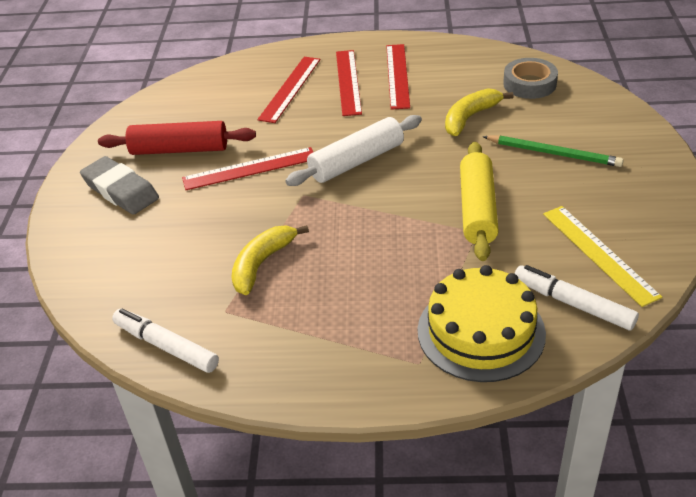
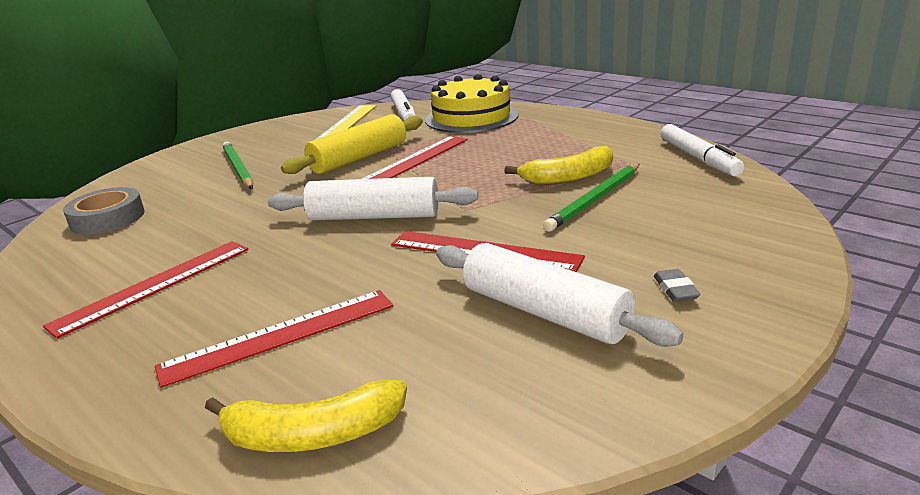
camera: 140 degrees left, 15 degrees down
(121, 190) = (675, 289): grey eraser -> grey eraser, size x0.43
(179, 149) = (544, 312): red rolling pin -> white rolling pin
(218, 245) = (595, 200): none -> green pencil
(348, 82) = (208, 306): red ruler -> red ruler (415, 160)
(470, 117) = (216, 212): yellow banana -> yellow banana (312, 434)

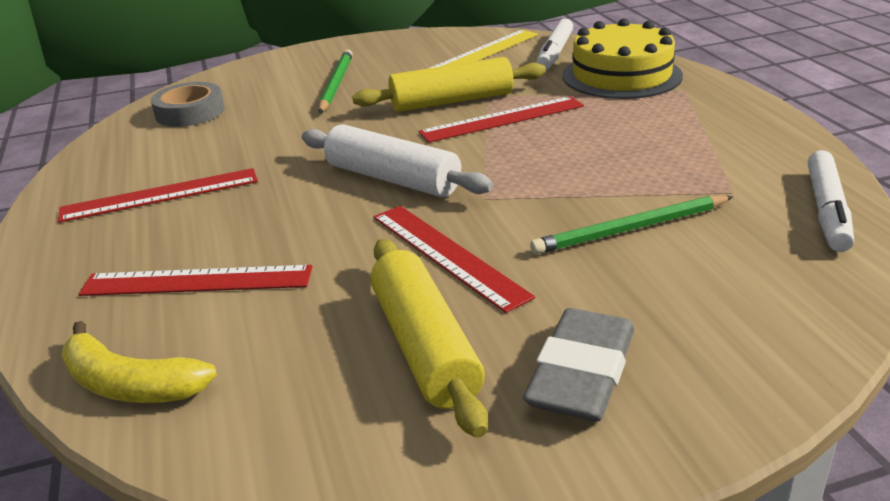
camera: 30 degrees right, 5 degrees up
(544, 312) = (425, 346): white rolling pin -> yellow rolling pin
(568, 177) = (635, 190): yellow banana -> none
(675, 289) = (581, 374): grey eraser -> grey eraser, size x2.35

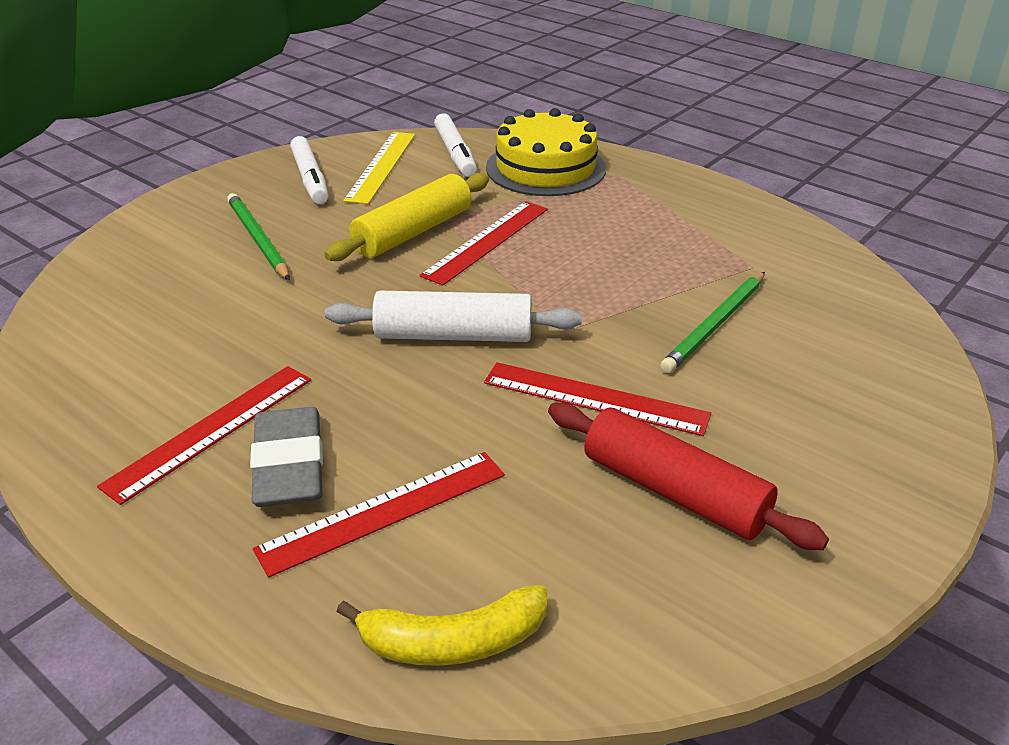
camera: 35 degrees left, 5 degrees up
(190, 112) = (112, 317): grey tape -> none
(425, 346) = (674, 491): yellow rolling pin -> red rolling pin
(581, 374) = (813, 466): grey eraser -> grey eraser (289, 465)
(827, 210) = (833, 265): white marker -> white marker (310, 179)

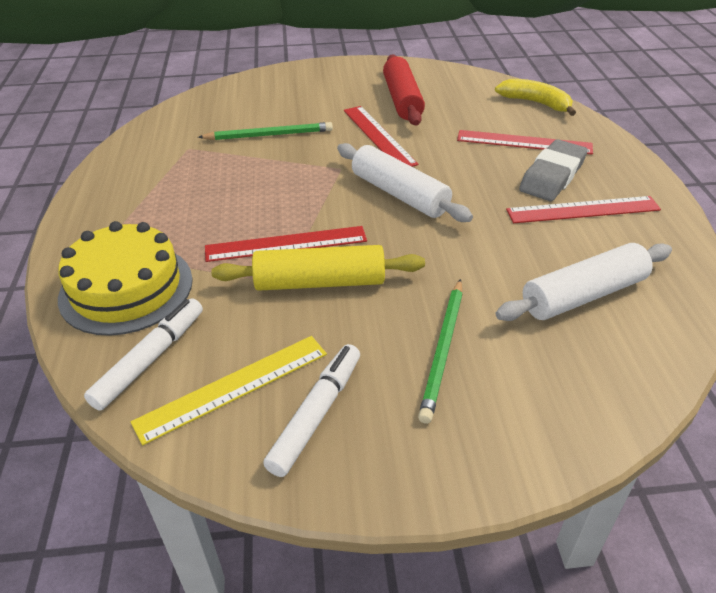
camera: 135 degrees left, 5 degrees up
(158, 330) = (583, 295): none -> white rolling pin

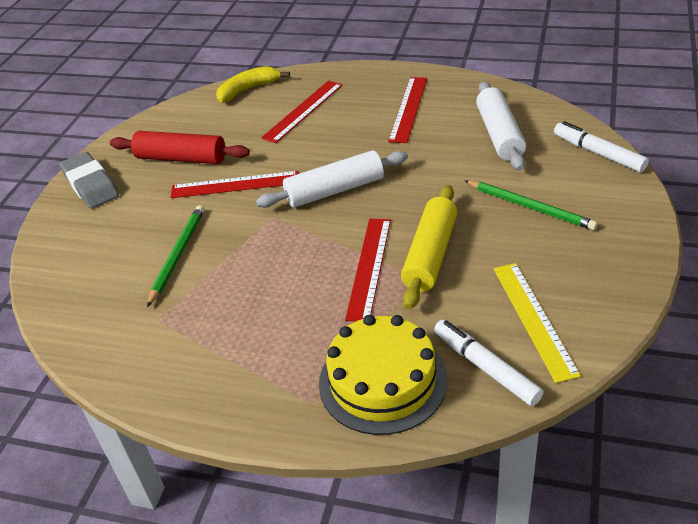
camera: 65 degrees left, 0 degrees up
(316, 414) = (573, 278): white marker -> white marker (598, 153)
(552, 176) = (358, 110): grey eraser -> grey eraser (91, 185)

